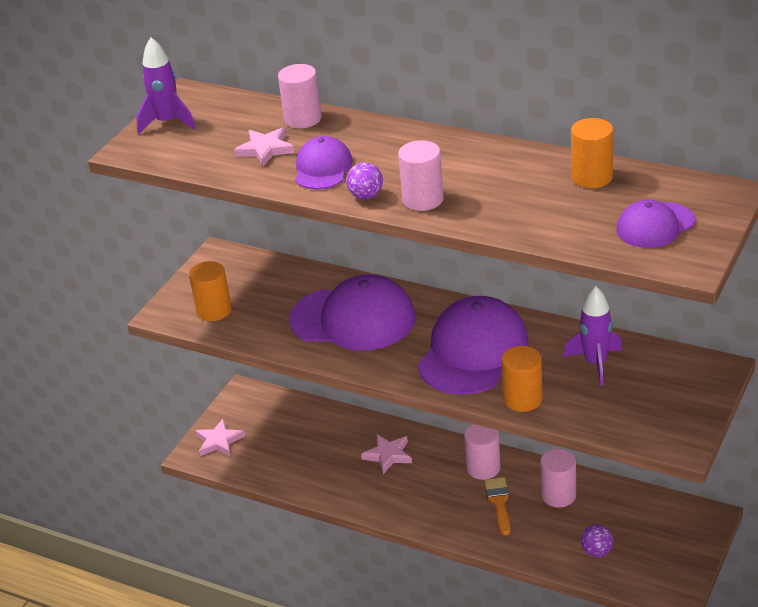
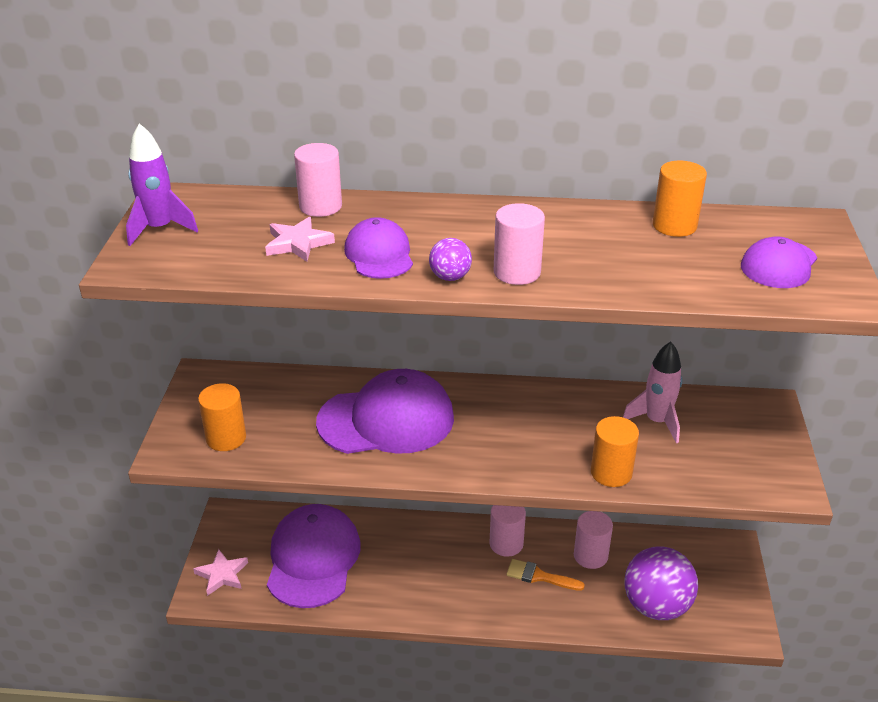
camera: 25 degrees left, 0 degrees up
(388, 455) = (407, 551): pink star -> none
(473, 352) = (530, 432): purple cap -> purple cap (313, 558)
(499, 502) = (539, 576): orange brush -> orange brush turned 45 degrees counterclockwise
(595, 363) = (656, 421): purple rocket -> pink rocket
(597, 552) = (656, 606): purple ball -> purple ball, size x2.19

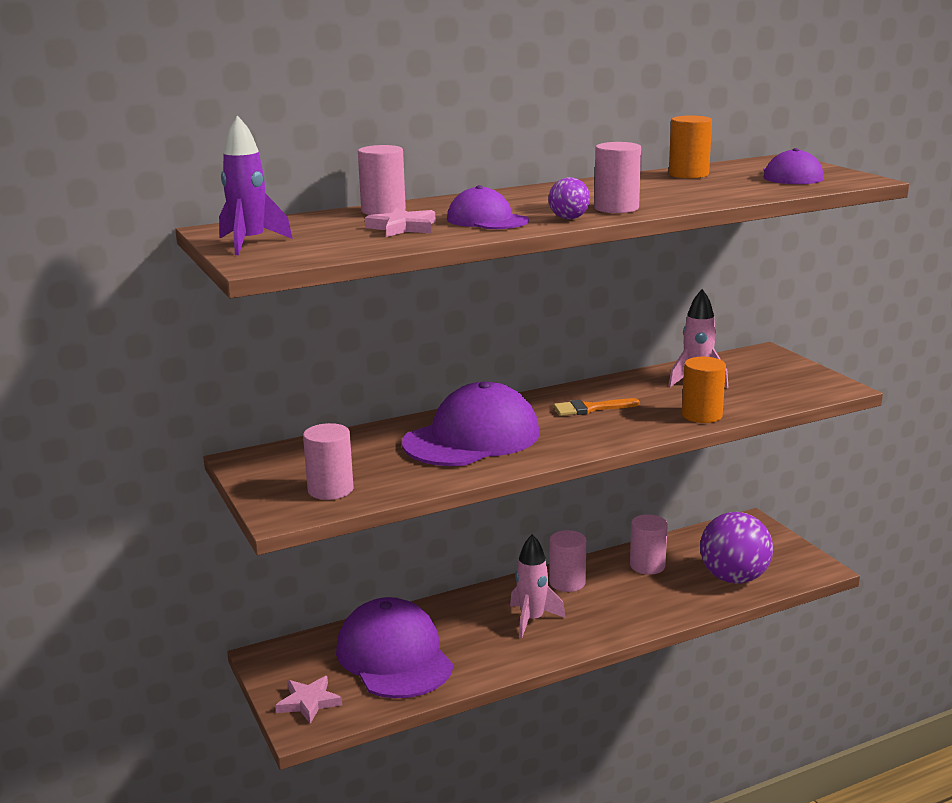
camera: 30 degrees left, 15 degrees down
(226, 438) = (330, 490): orange cylinder -> pink cylinder
(444, 571) = (532, 620): none -> pink rocket
(539, 576) = (619, 593): orange brush -> orange brush (590, 408)

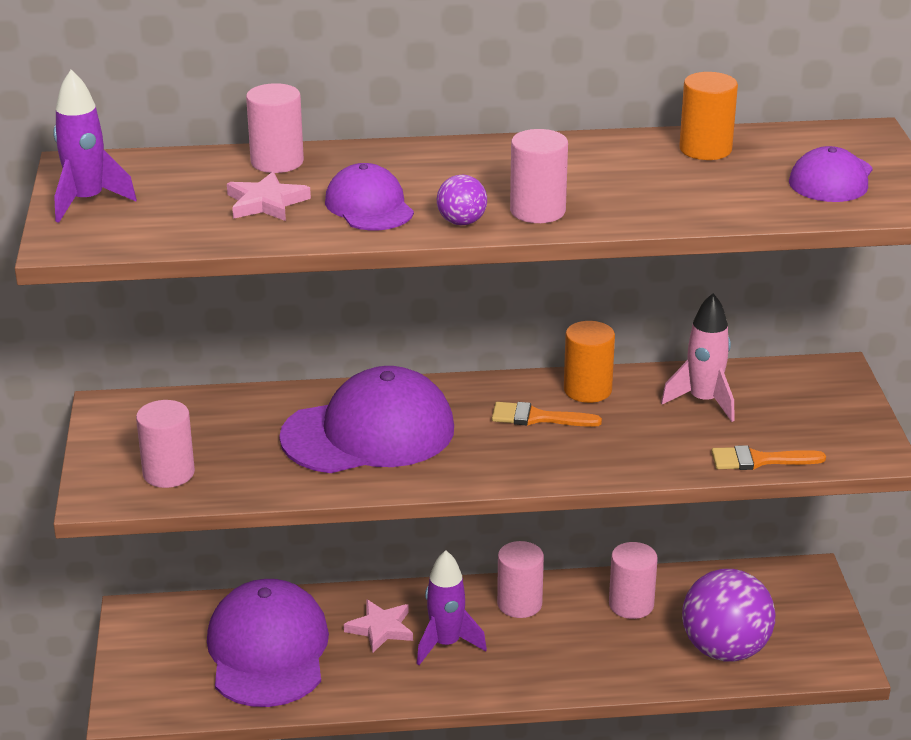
camera: 20 degrees right, 10 degrees up
(309, 702) = (149, 682): pink star -> pink star (380, 628)
(532, 620) = (446, 644): pink rocket -> purple rocket
(701, 415) = (661, 460): orange cylinder -> orange cylinder (587, 390)
(768, 404) = (759, 460): none -> orange brush

